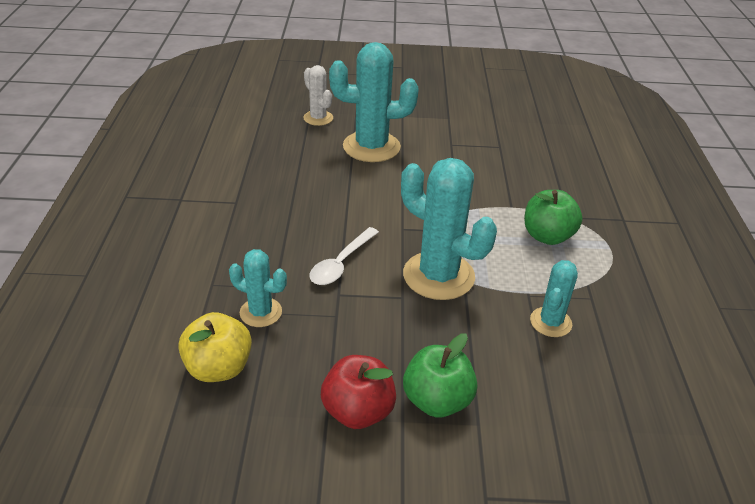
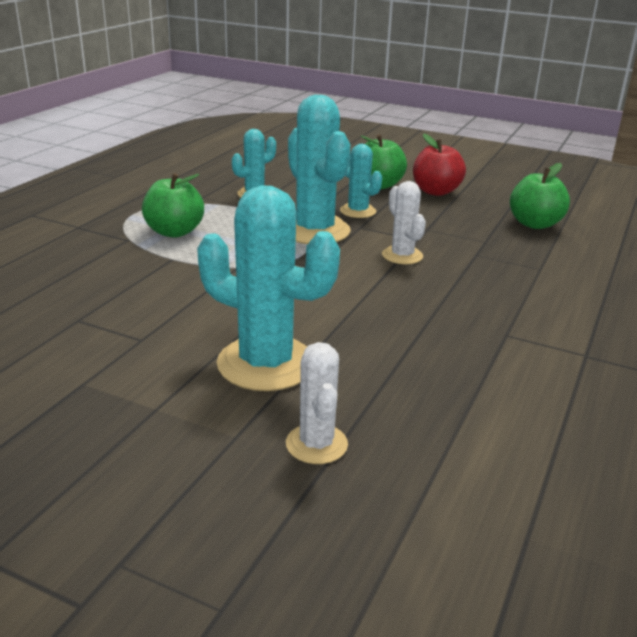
camera: 155 degrees left, 10 degrees down
(218, 368) = (534, 224): yellow apple -> green apple
(261, 312) = (494, 243): turquoise cactus -> turquoise cactus (358, 211)
(341, 264) = (402, 256): white spoon -> white cactus

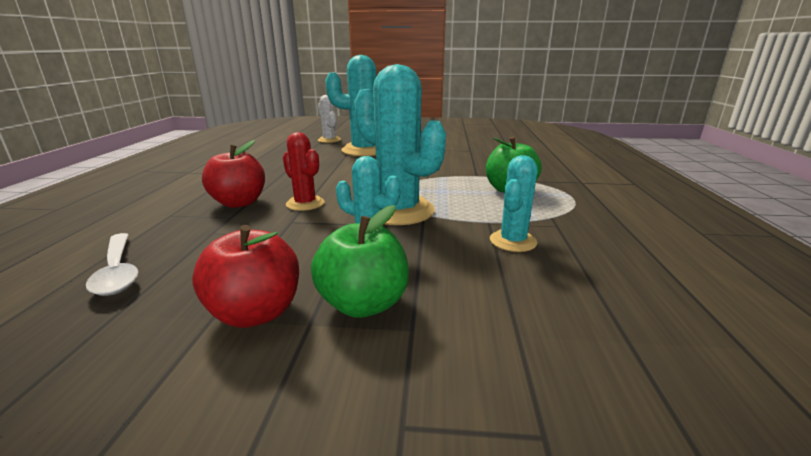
camera: 160 degrees right, 5 degrees down
(402, 256) = (305, 204): white cactus -> red cactus
(474, 270) = (239, 203): none -> red apple
(534, 224) = (118, 271): green apple -> white spoon

